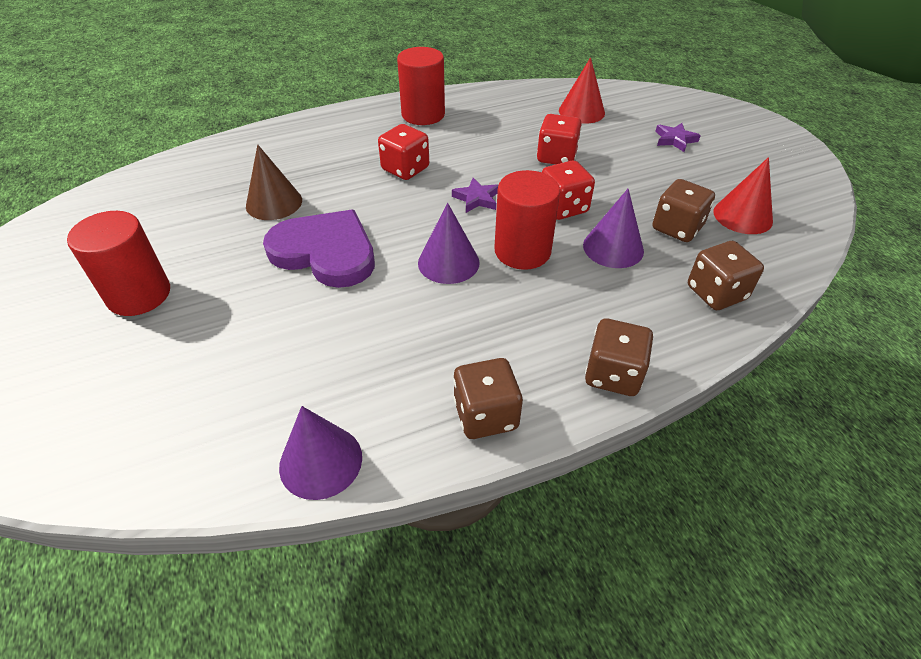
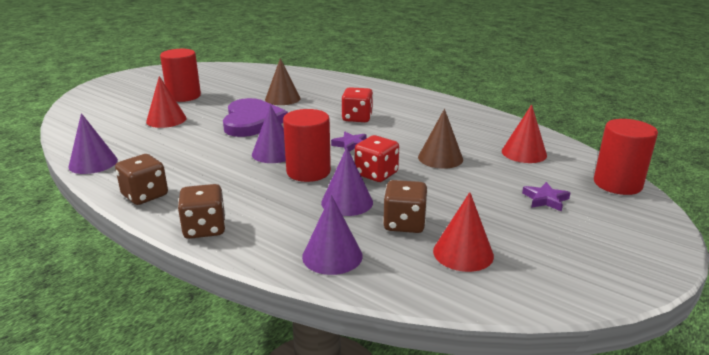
camera: 60 degrees right, 20 degrees down
(223, 337) = (166, 120): none -> red cone
(423, 114) = (428, 107): red cylinder -> red cylinder (617, 184)
(556, 157) = (440, 158): red dice -> brown cone
(716, 293) = (332, 256): brown dice -> purple cone

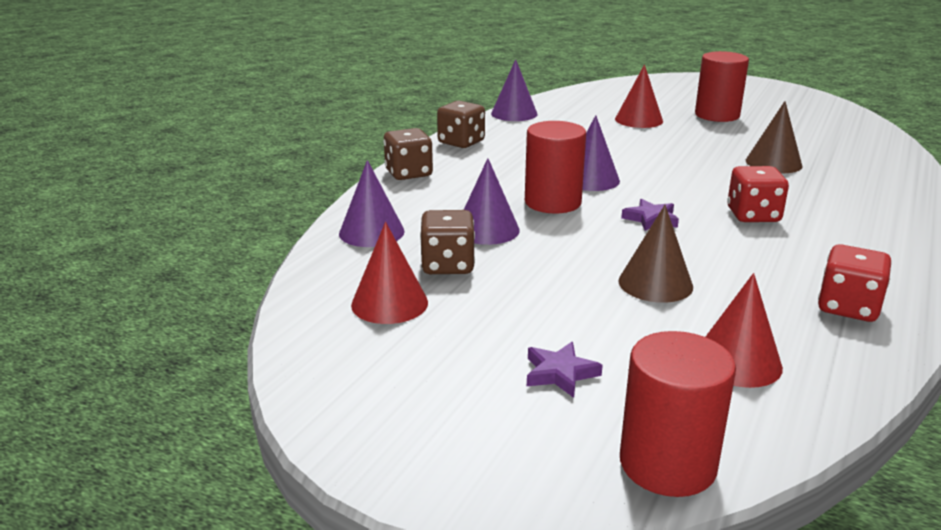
camera: 80 degrees right, 0 degrees up
(252, 121) = (675, 157): purple heart -> none
(376, 174) = (571, 241): red dice -> red dice (848, 307)

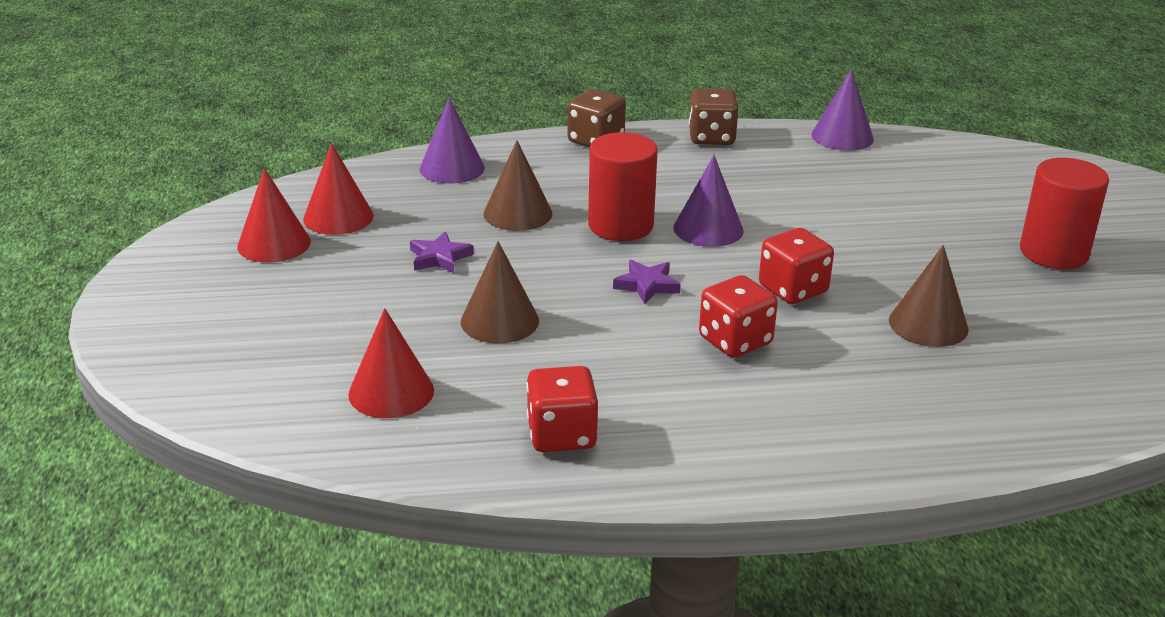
camera: 55 degrees right, 5 degrees up
(447, 265) = (428, 218): brown dice -> none
(487, 230) = (518, 213): purple cone -> brown cone
(560, 373) = (298, 316): purple star -> purple star (439, 257)
(639, 120) = (944, 208): red cone -> red cone (274, 244)
(667, 464) = (210, 391): red cylinder -> none
(699, 181) = (793, 289): none -> red dice

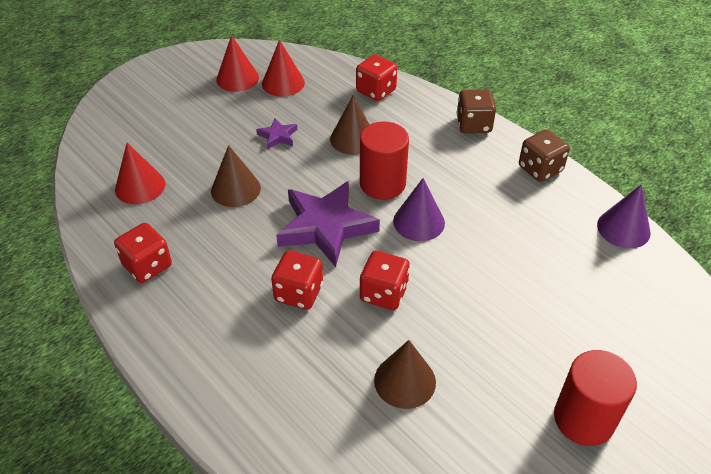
camera: 55 degrees right, 15 degrees up
(452, 168) = (376, 91): purple cone -> red dice
(647, 285) = (325, 227): purple star -> purple star, size x2.21

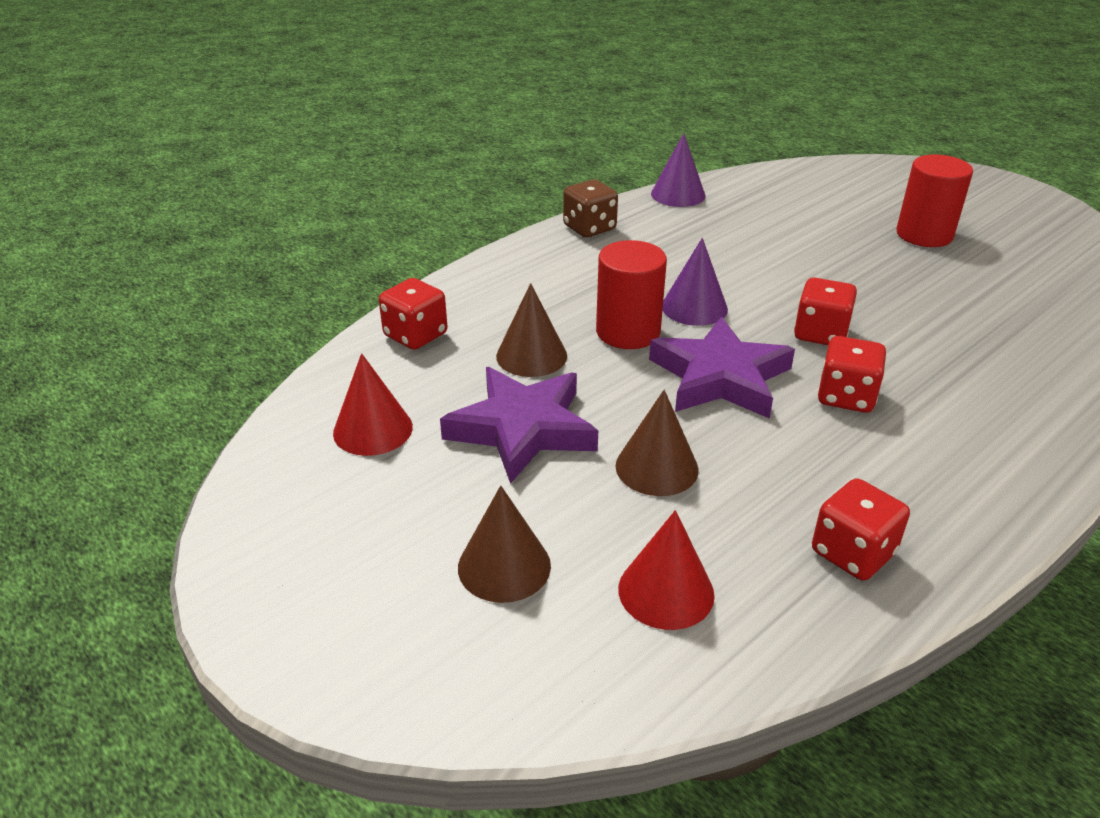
camera: 90 degrees left, 10 degrees down
(237, 78) = (344, 488): red cone -> none
(278, 136) = (522, 429): purple star -> purple star, size x2.21
(405, 381) = (937, 322): brown cone -> brown cone (504, 566)
(474, 124) = (504, 263): brown dice -> none

